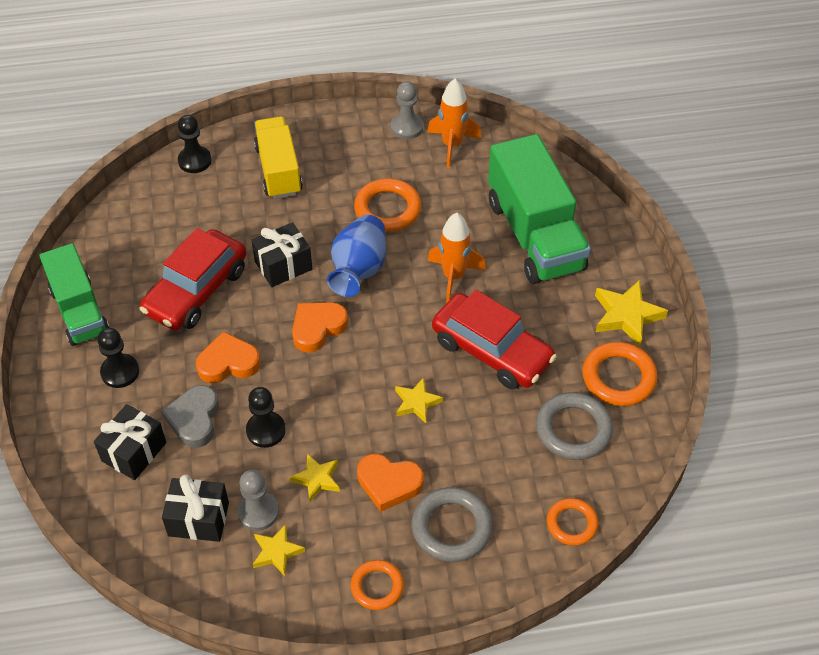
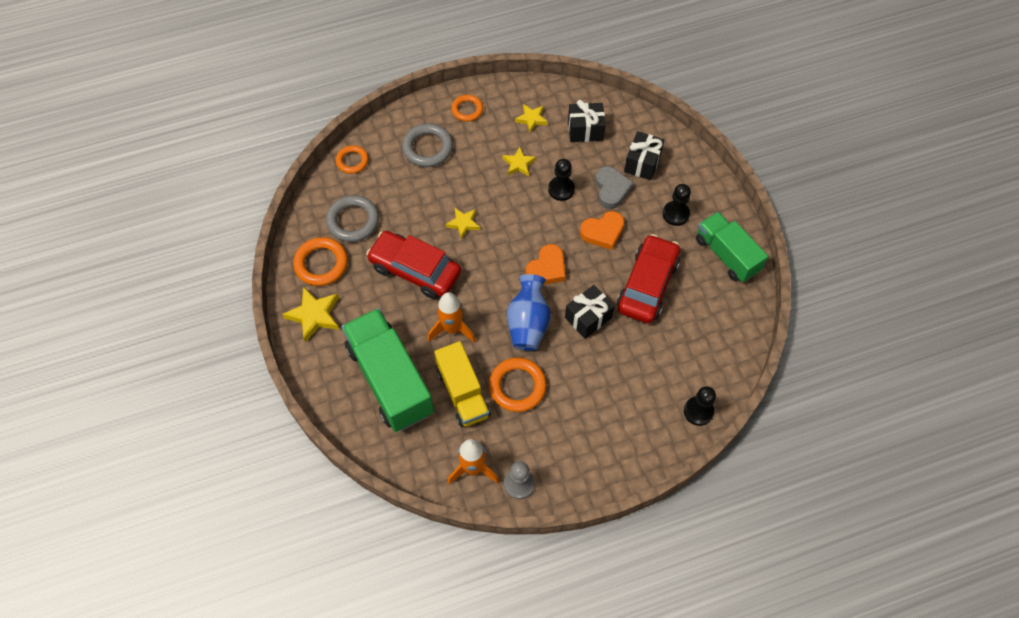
camera: 170 degrees right, 10 degrees up
(258, 512) = (550, 139): grey pawn -> none
(278, 170) = (621, 413): yellow truck -> yellow truck (463, 393)
(389, 483) = (472, 168): orange heart -> none

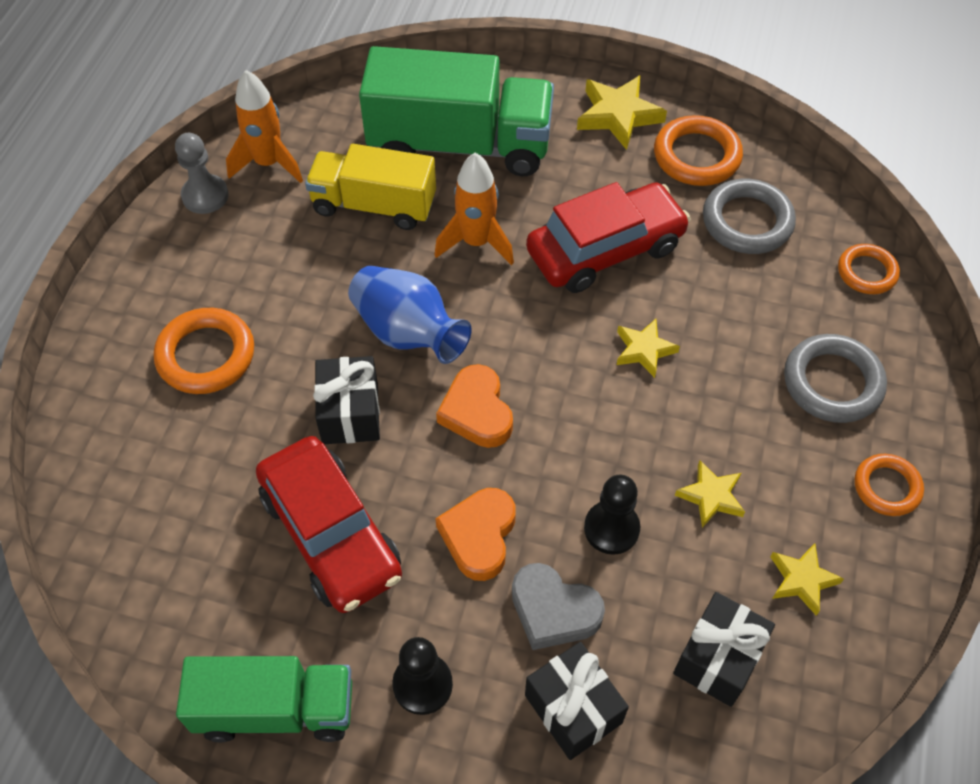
camera: 125 degrees right, 5 degrees down
(517, 386) = (328, 266): orange ring -> orange ring (206, 355)
(698, 411) = (84, 456): black pawn -> none

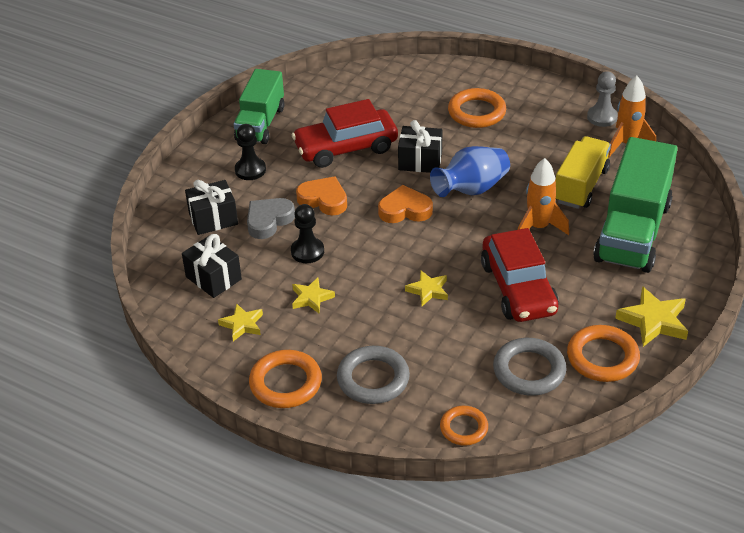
camera: 105 degrees right, 15 degrees down
(887, 487) = (285, 383): orange ring -> orange ring, size x1.57

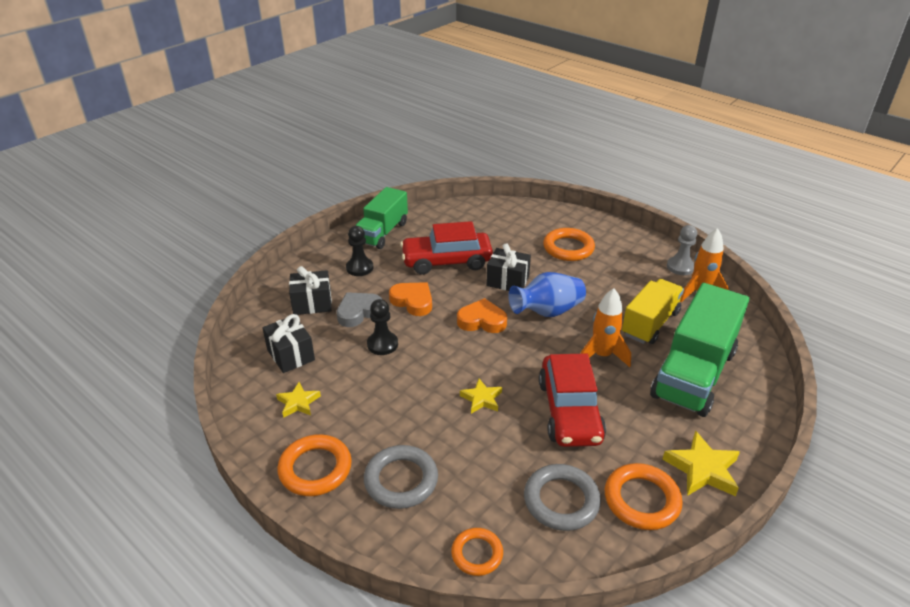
camera: 10 degrees right, 5 degrees down
(311, 298) = (370, 388): yellow star -> none

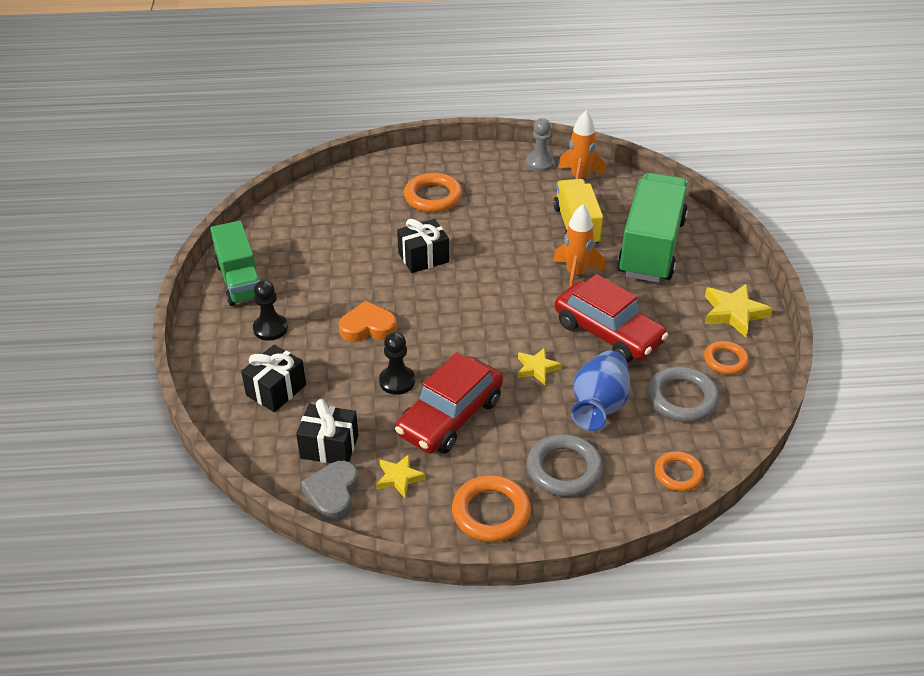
camera: 45 degrees left, 5 degrees up
(359, 312) = (333, 368): grey heart -> grey heart (333, 494)
(447, 261) = (344, 272): red car -> red car (450, 417)
(482, 321) = (450, 306): orange heart -> none
(547, 311) = (490, 264): blue vase -> blue vase (599, 406)
(641, 500) = (725, 360): orange ring -> orange ring, size x0.64
(693, 374) = (651, 248): green truck -> green truck turned 150 degrees counterclockwise

